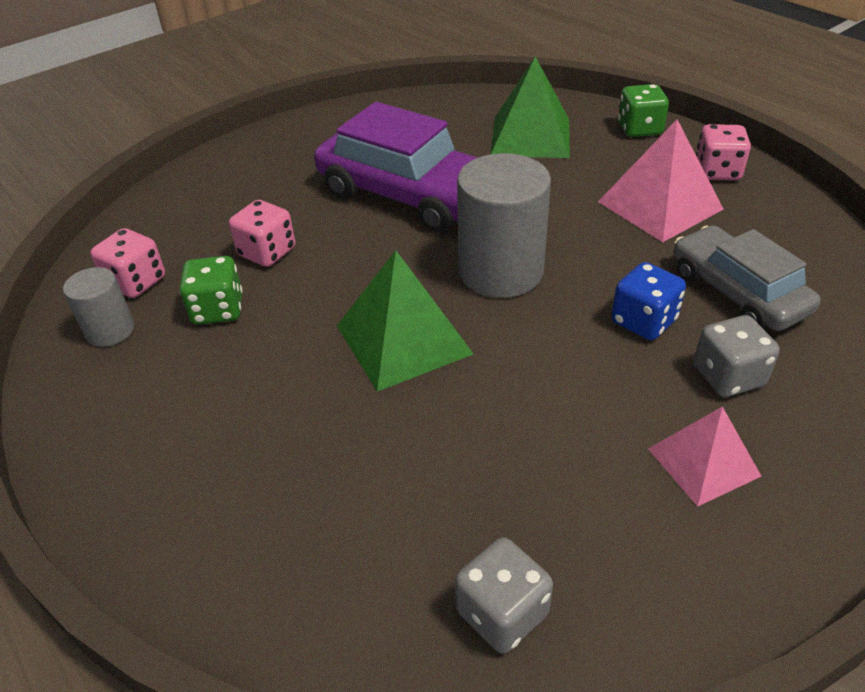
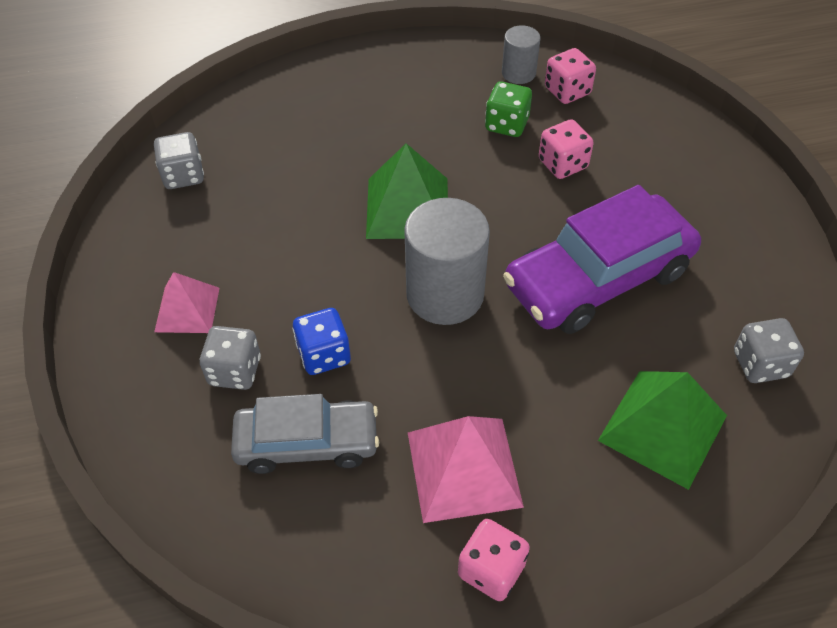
camera: 115 degrees right, 10 degrees up
(437, 113) = (760, 364): none -> grey dice
(639, 129) = (626, 552): green dice -> none

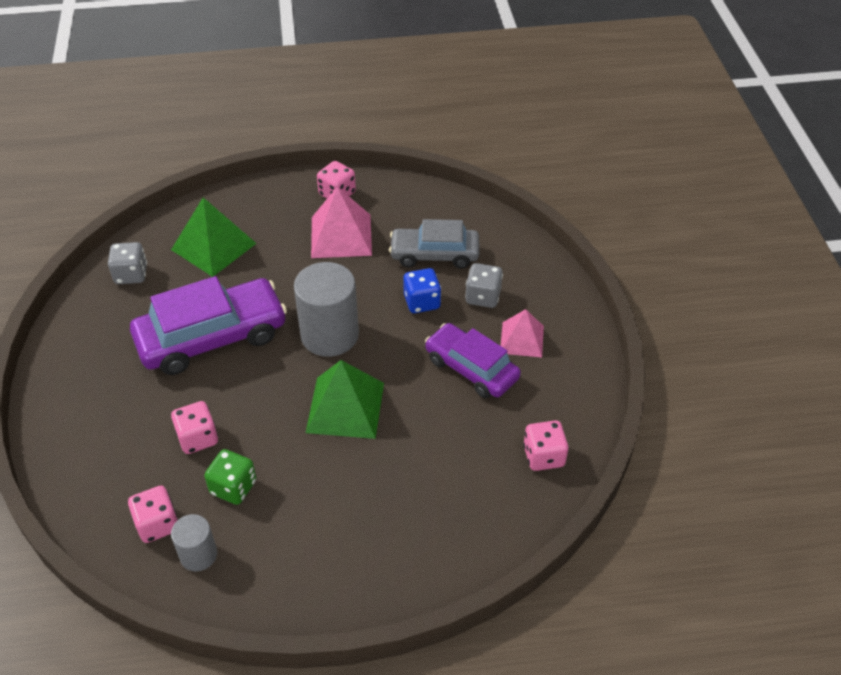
camera: 175 degrees left, 5 degrees down
(183, 175) = (543, 456): grey dice -> pink dice
(257, 264) = (471, 368): none -> purple car

